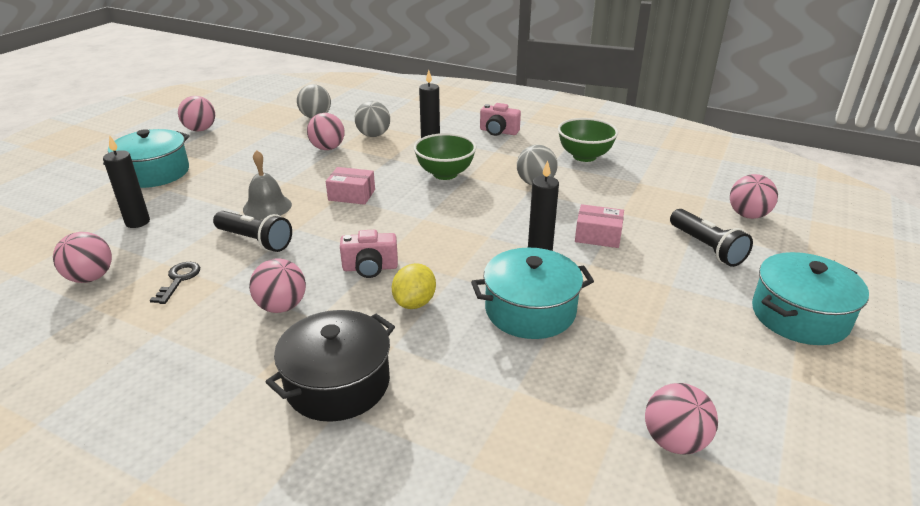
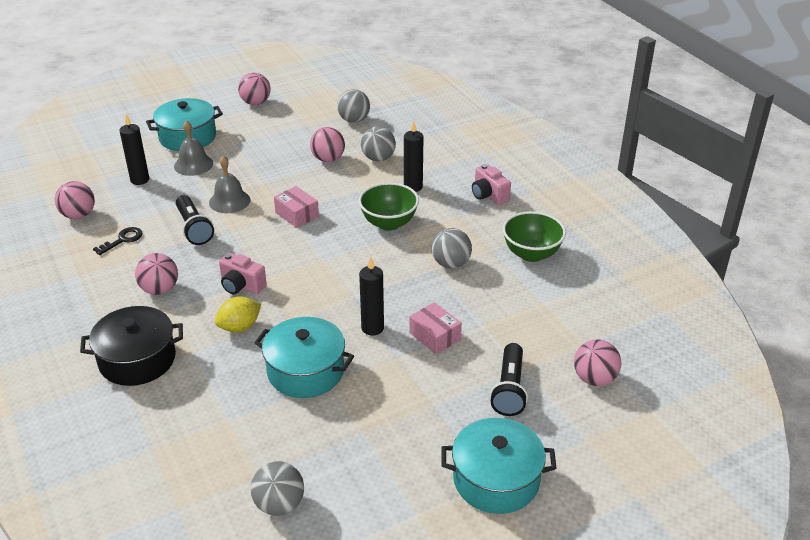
camera: 35 degrees right, 5 degrees up
(189, 191) = (193, 164): none -> grey bell
(674, 441) = (279, 504): pink ball -> grey ball

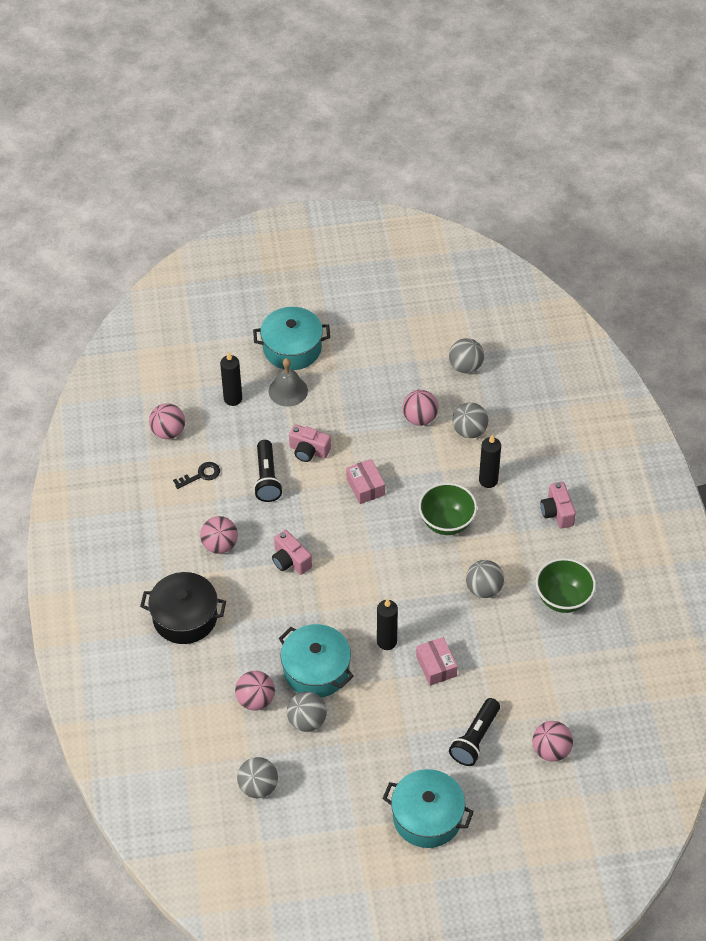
camera: 20 degrees right, 15 degrees up
(229, 201) = (308, 451): grey bell -> pink camera
(239, 327) = (276, 607): yellow lemon -> none
(255, 103) = (374, 312): pink ball -> pink ball (255, 700)
(314, 421) = (307, 721): none -> grey ball

